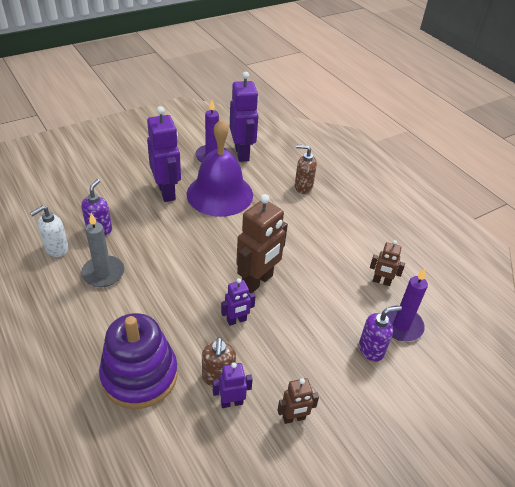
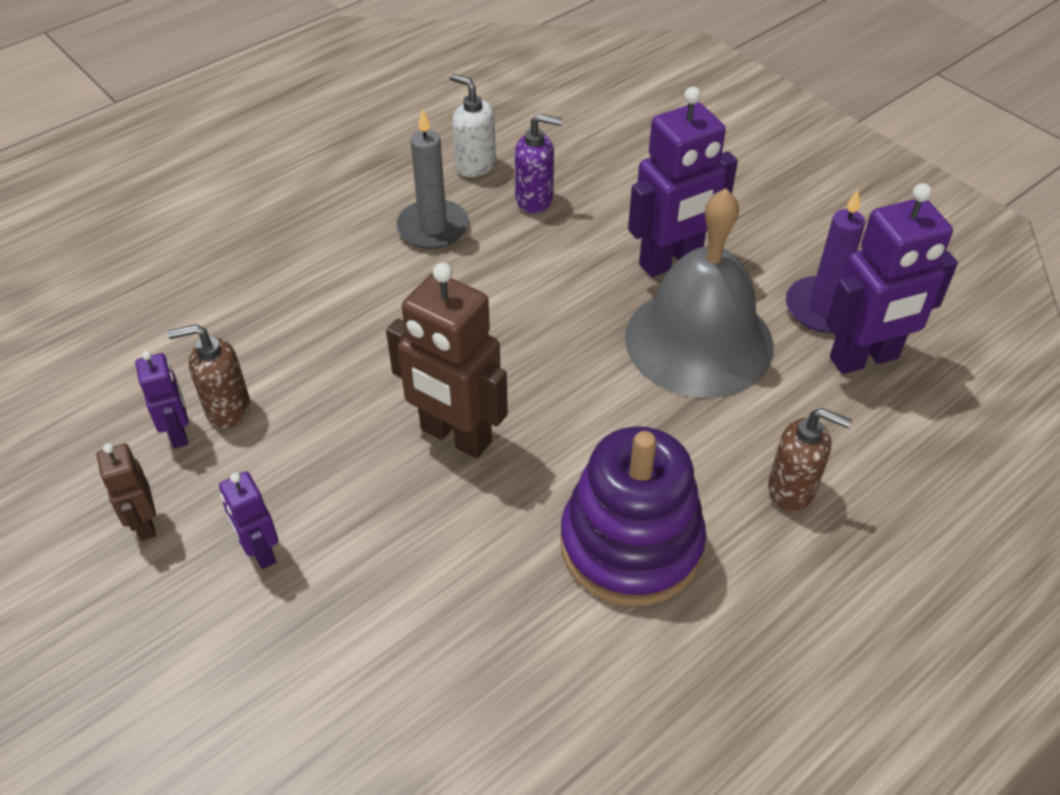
camera: 85 degrees right, 5 degrees up
(139, 375) = (230, 313): purple stacking toy -> purple stacking toy (631, 544)
(220, 194) = (699, 341): purple bell -> grey bell
(236, 320) = (352, 416): purple robot -> purple robot (261, 552)
(303, 187) = (792, 490): brown soap dispenser -> brown soap dispenser turned 105 degrees clockwise
(371, 349) = (299, 650): purple soap dispenser -> none
(381, 282) = (502, 673): brown robot -> none
(401, 325) = (372, 715): purple candle -> none

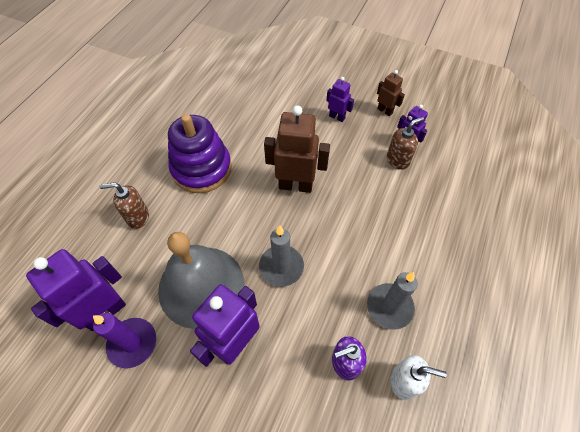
camera: 155 degrees right, 10 degrees up
(558, 322) = (281, 267): none -> grey candle

